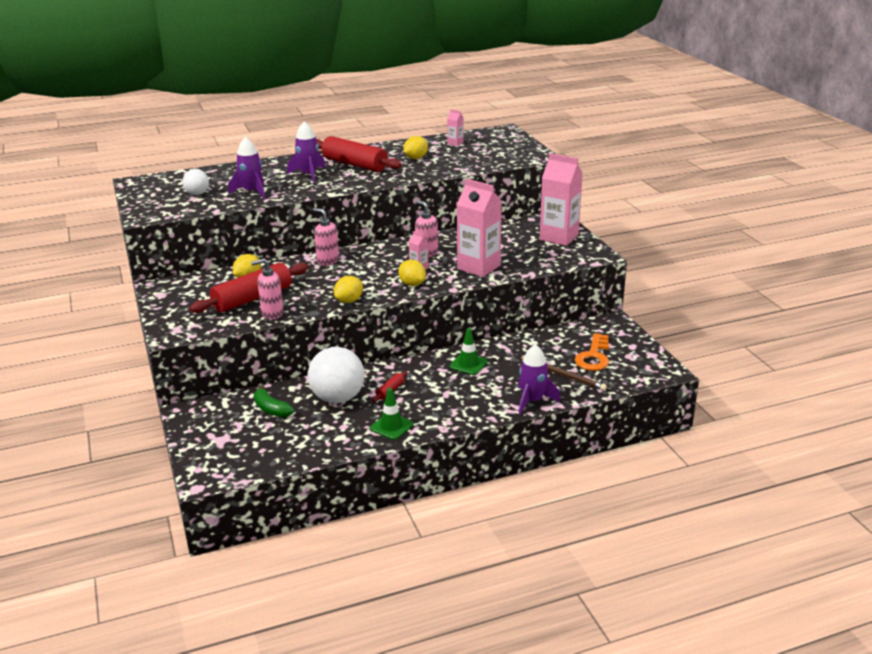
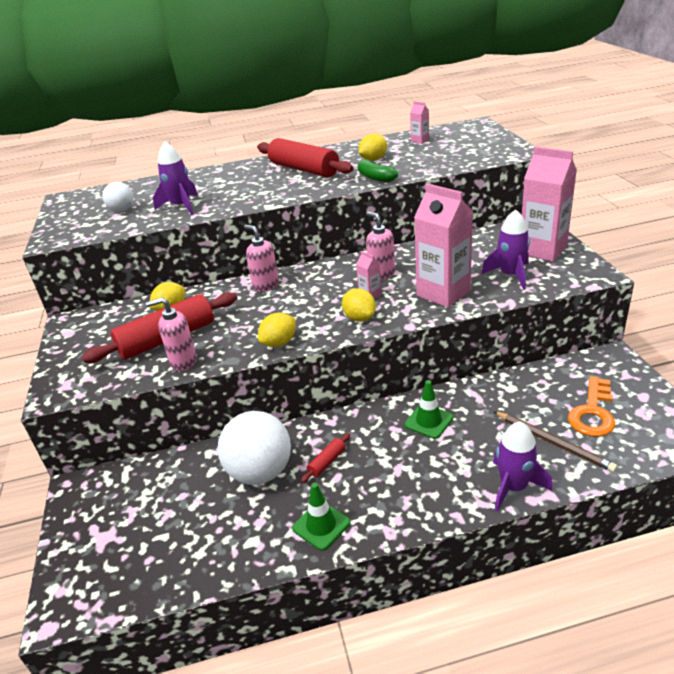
camera: 10 degrees right, 5 degrees up
(271, 409) = (177, 487): green banana -> green banana (375, 177)
(309, 175) = (250, 183): purple rocket -> purple rocket (510, 275)

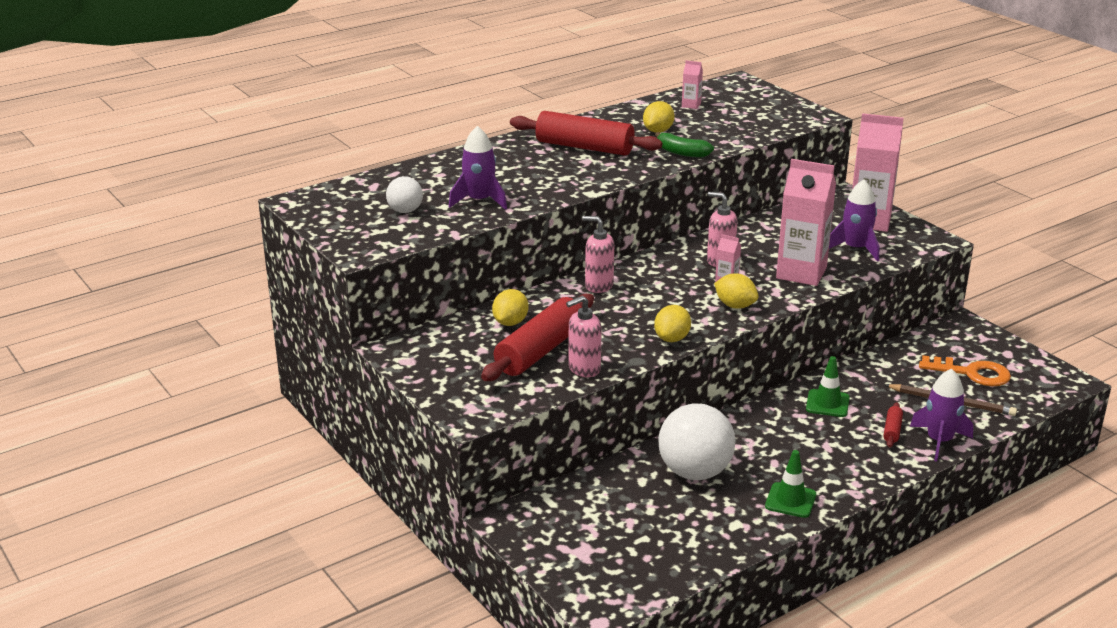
camera: 25 degrees left, 5 degrees down
(327, 462) = (754, 453): red rolling pin -> red rolling pin (892, 430)
(593, 413) = (972, 373): orange key -> orange key turned 75 degrees counterclockwise

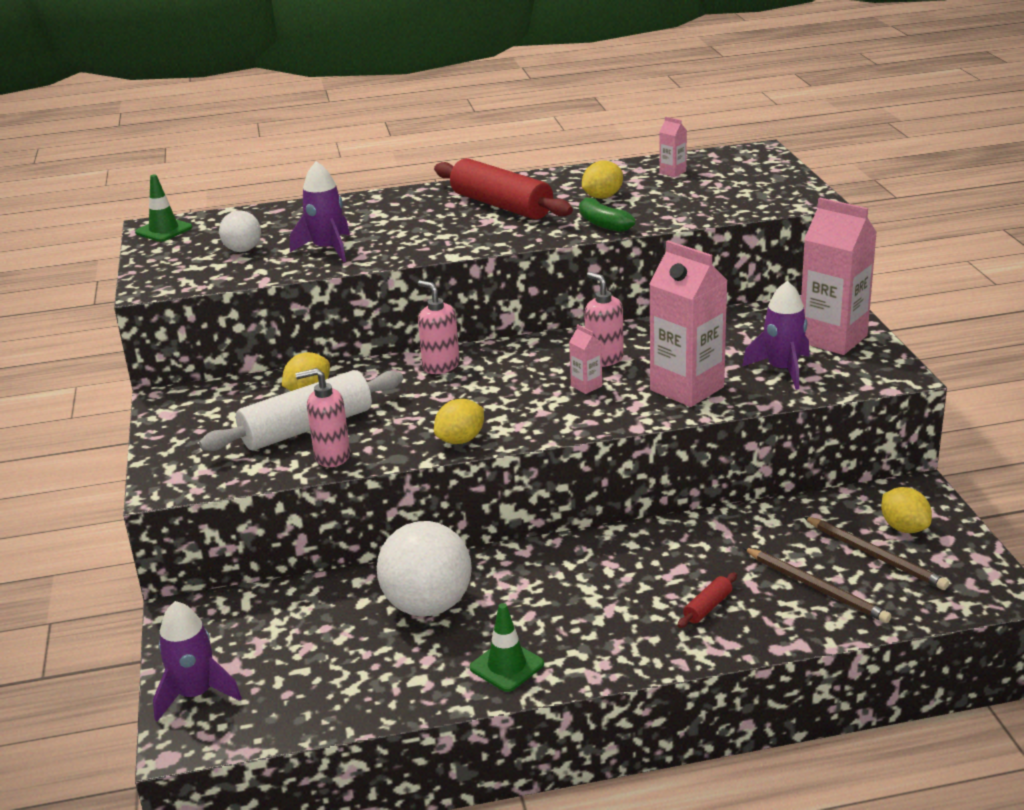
camera: 25 degrees right, 0 degrees up
(540, 351) = (307, 428): red rolling pin -> white rolling pin
(735, 306) = (570, 414): yellow lemon -> yellow lemon (904, 528)
(827, 403) = (656, 556): green traffic cone -> green traffic cone (164, 230)
(939, 441) = (756, 634): purple rocket -> purple rocket (195, 694)
(972, 373) = (875, 556): orange key -> brown pencil

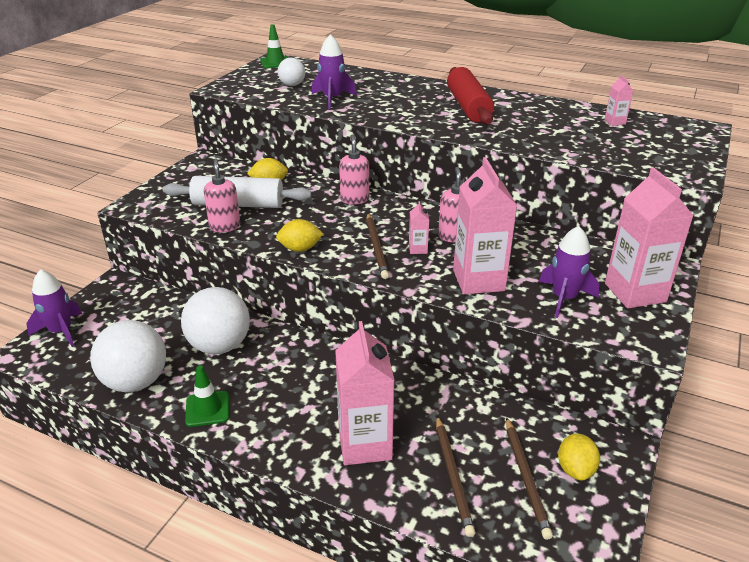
camera: 35 degrees right, 5 degrees up
(332, 457) = (225, 226): pink soap dispenser -> pink soap dispenser turned 45 degrees clockwise
(383, 688) = (136, 382): none -> white ball
(541, 403) = (376, 247): none -> brown pencil
(602, 197) = (540, 122): yellow lemon -> none
(603, 224) = (513, 139): green banana -> none
(707, 607) = (365, 444): red rolling pin -> pink carton

